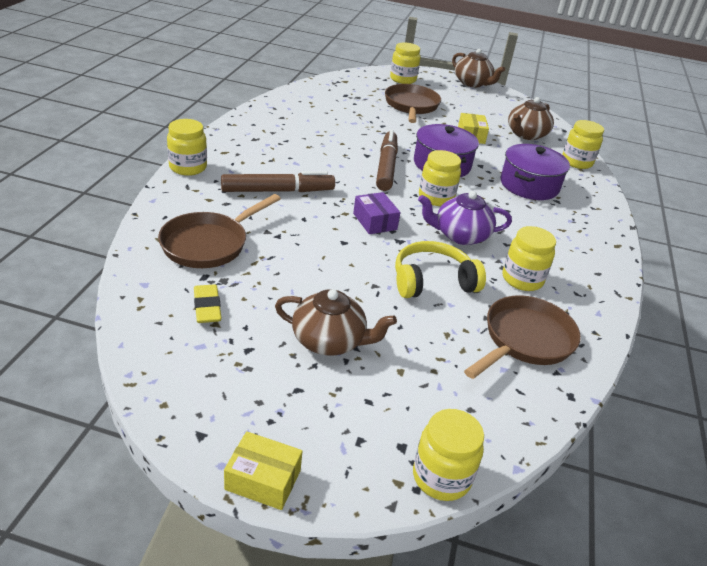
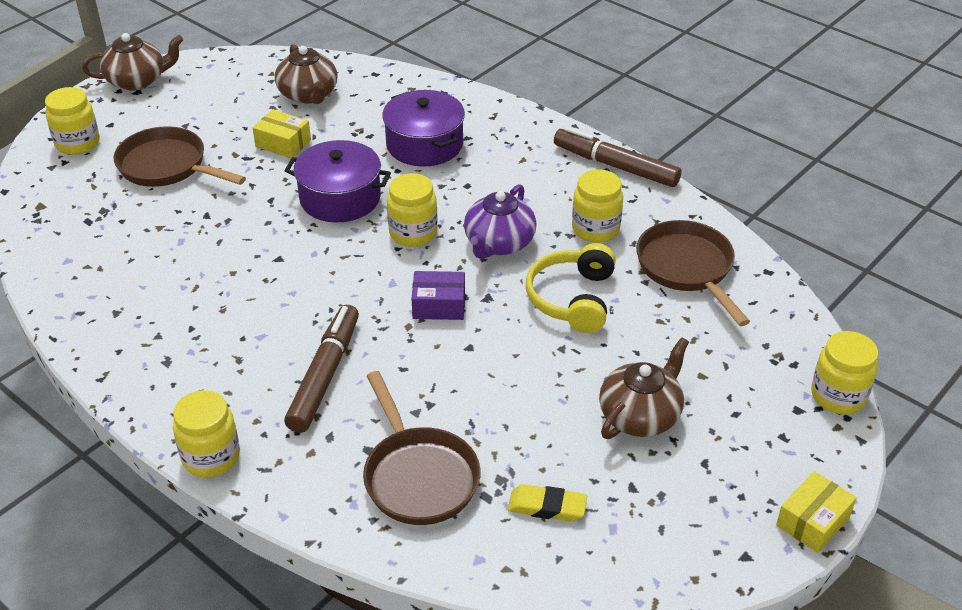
camera: 60 degrees left, 5 degrees up
(386, 167) = (319, 251): brown marker -> brown marker (616, 166)
(576, 162) = (395, 84): yellow jar -> none

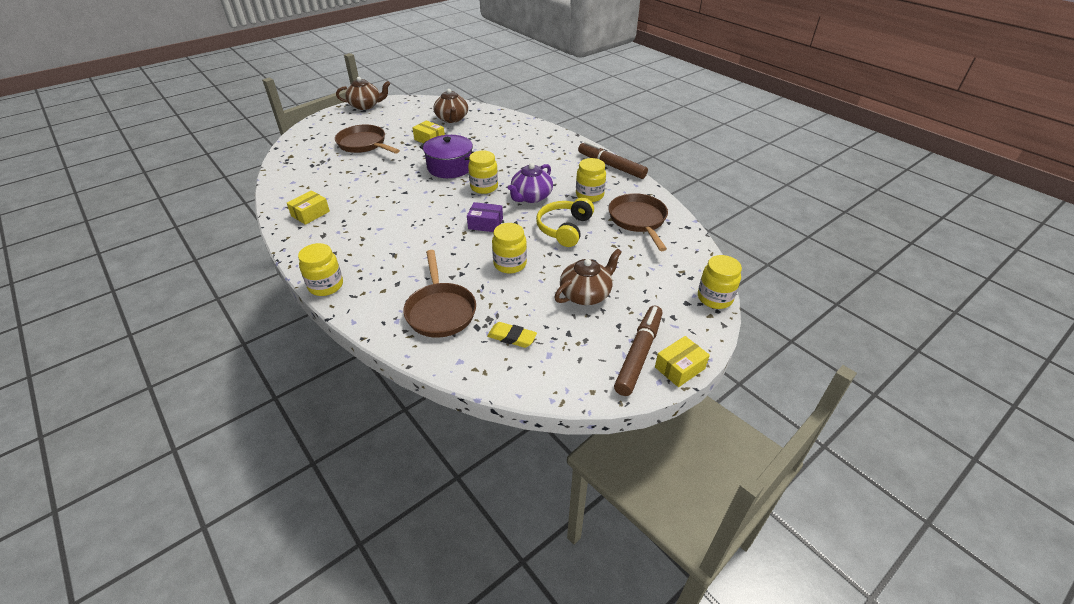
camera: 10 degrees right, 0 degrees up
(78, 143) = (323, 130): yellow jar -> yellow jar (510, 264)
(127, 322) = (310, 214): none -> yellow box
(324, 376) = (407, 252): brown marker -> brown marker (638, 354)
(424, 144) = (506, 146): purple pot -> none

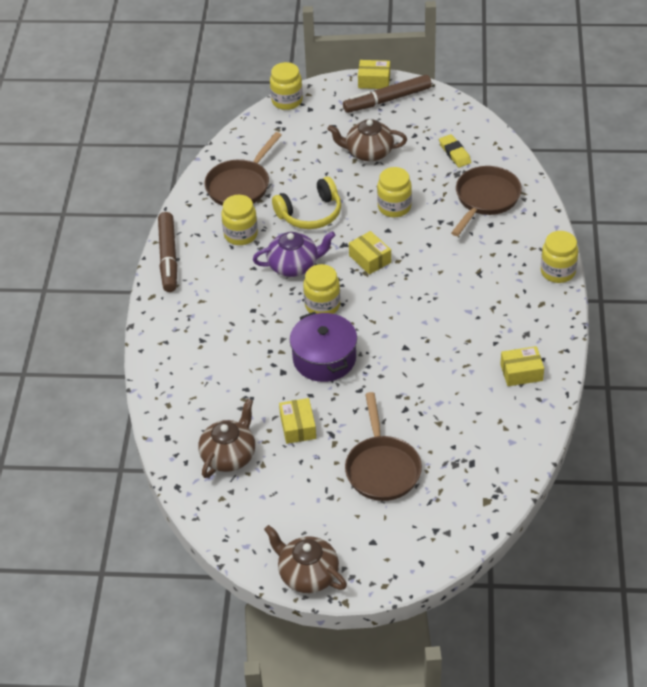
camera: 135 degrees left, 5 degrees up
(485, 224) = (370, 259): purple box -> yellow box

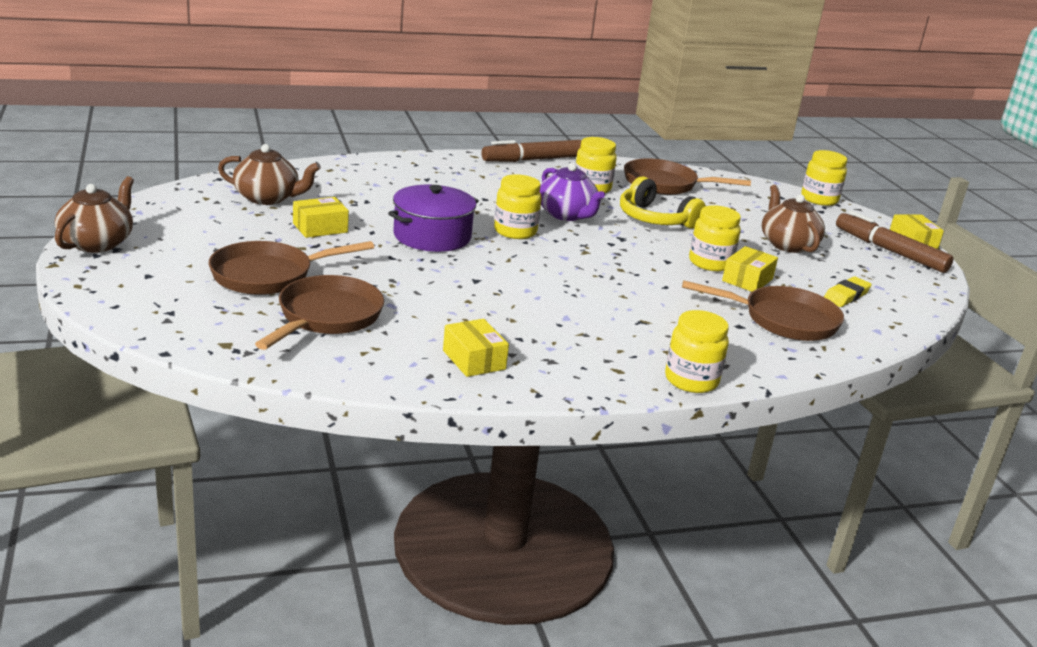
camera: 65 degrees right, 20 degrees down
(370, 259) = (610, 253): yellow box -> yellow box (747, 280)
(453, 442) = (326, 317): none -> brown pan

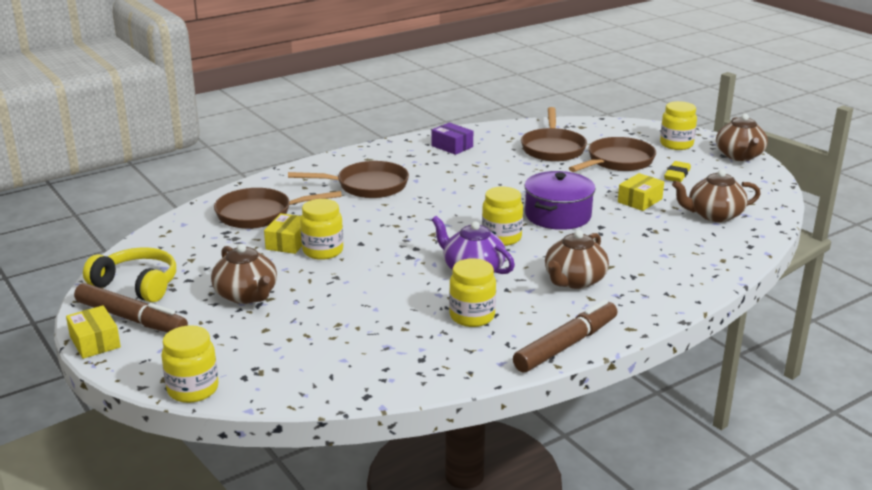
camera: 165 degrees right, 0 degrees up
(474, 360) = (452, 146): yellow box -> purple box
(482, 188) = (574, 280): none -> brown teapot
(655, 219) = (388, 290): yellow headphones -> yellow headphones (137, 284)
(665, 184) = (394, 352): brown pan -> brown pan (367, 186)
(691, 380) = (322, 162): yellow jar -> yellow jar (676, 144)
(846, 296) = (200, 249): yellow eraser -> yellow eraser (677, 175)

